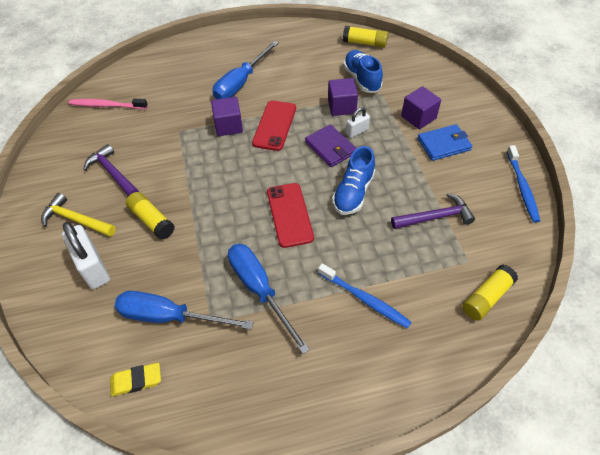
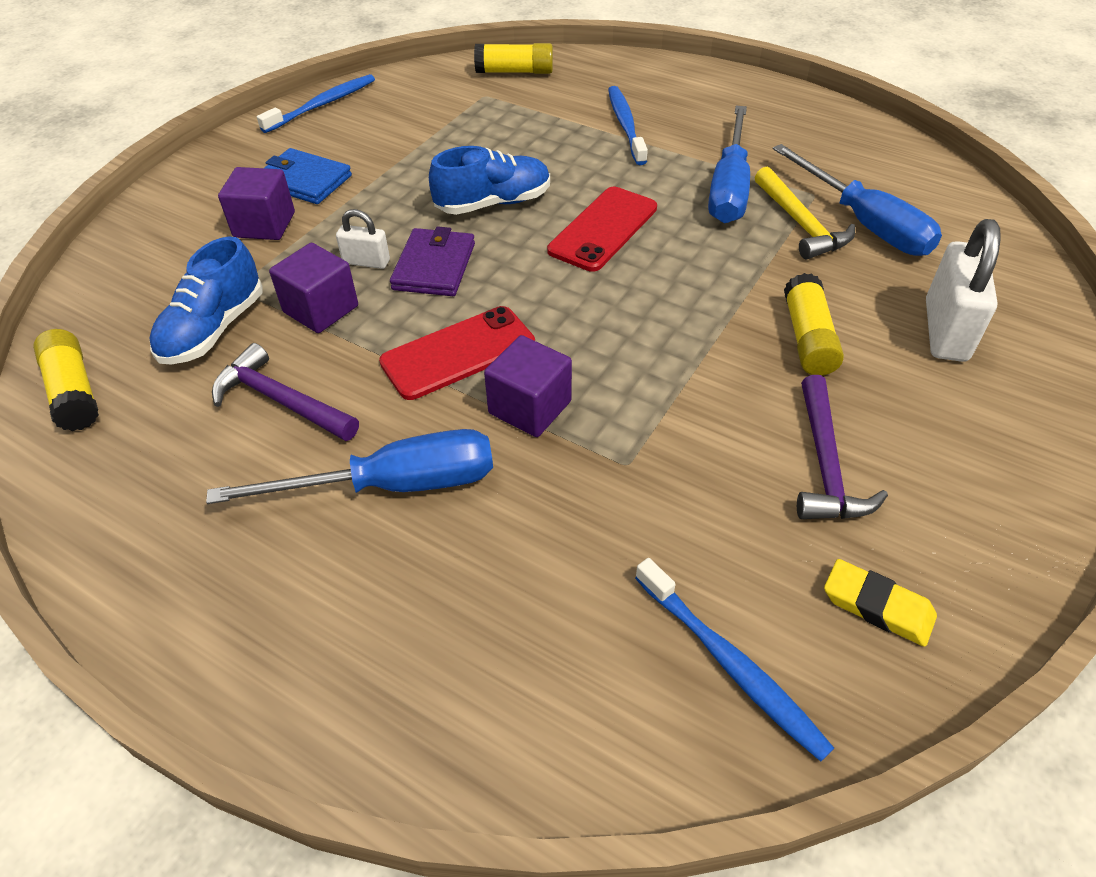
camera: 135 degrees left, 5 degrees down
(76, 220) = (944, 420): yellow hammer -> yellow hammer (800, 224)
(106, 105) = (731, 665): pink toothbrush -> blue toothbrush
(136, 381) = (943, 196): yellow eraser -> yellow eraser (877, 606)
(435, 217) = (449, 134): purple hammer -> purple hammer (281, 401)

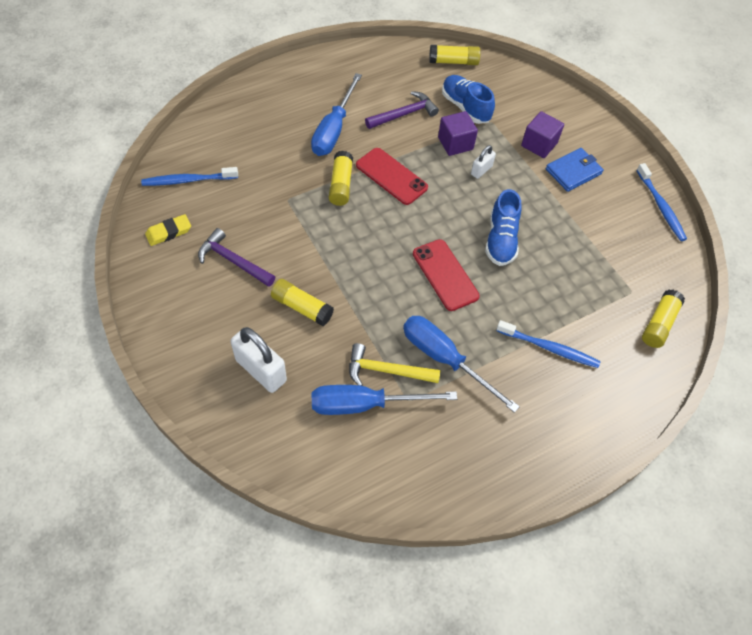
camera: 115 degrees right, 10 degrees up
(434, 266) = (460, 193): purple wallet -> none
(458, 353) = (391, 176): red phone -> red phone turned 45 degrees counterclockwise
(530, 407) = (341, 184): purple cube -> yellow glue stick

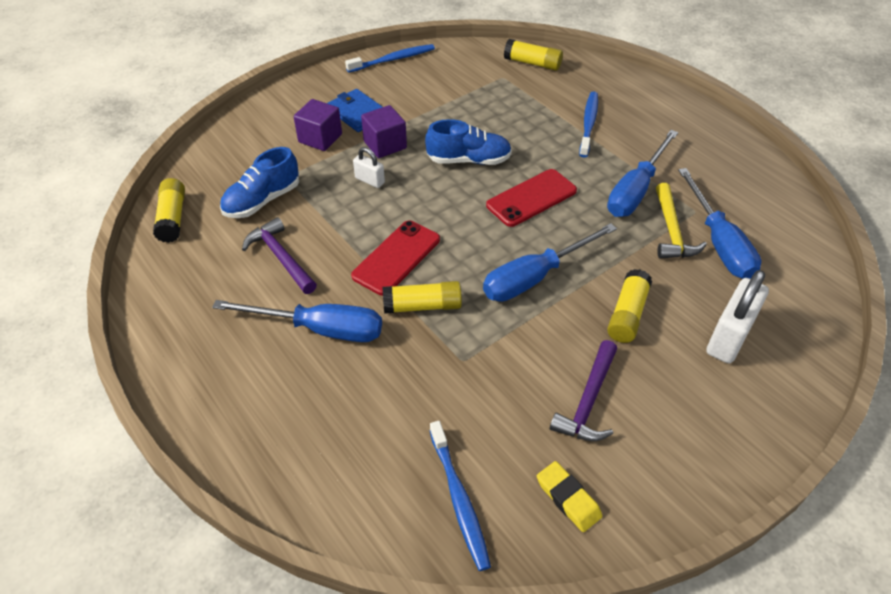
camera: 95 degrees left, 10 degrees down
(353, 256) = (535, 277): none -> blue screwdriver
(455, 143) = (328, 205): purple cube -> purple cube (385, 145)

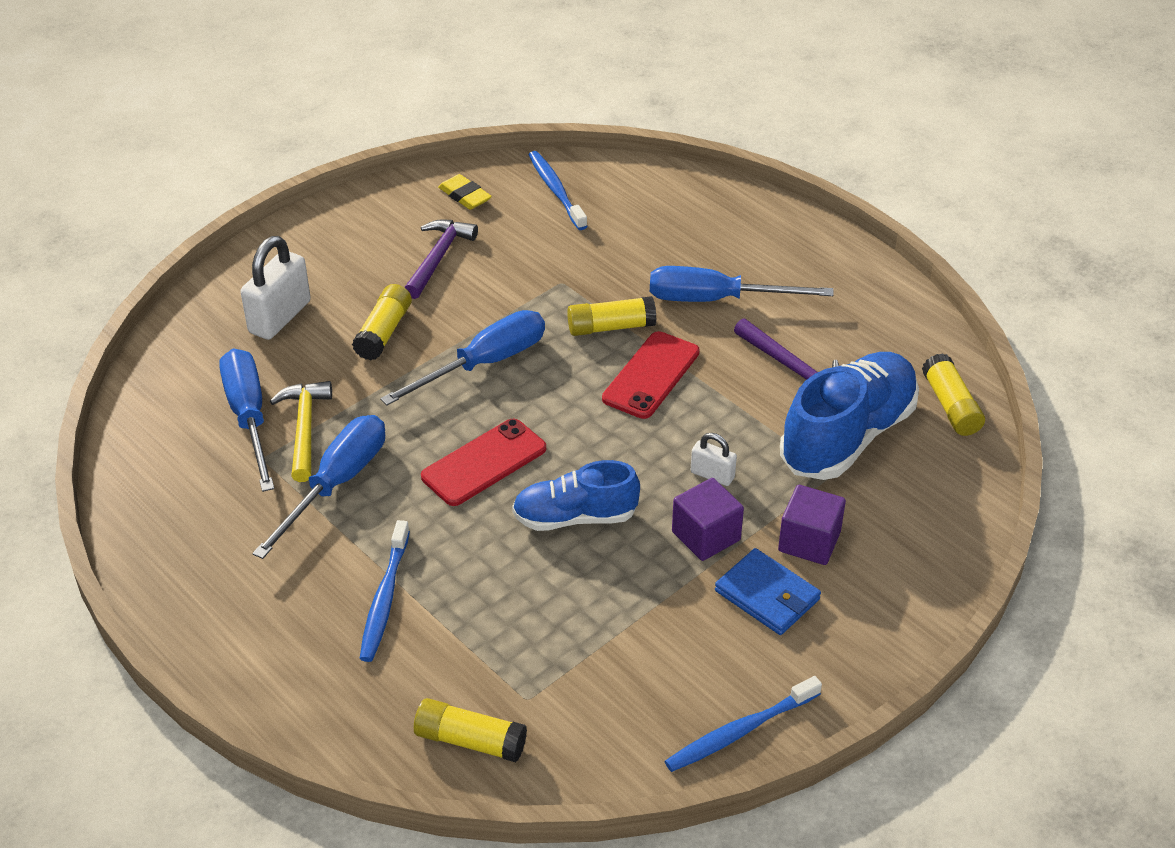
camera: 175 degrees right, 5 degrees down
(262, 201) = (847, 436): blue shoe -> blue shoe, size x1.59

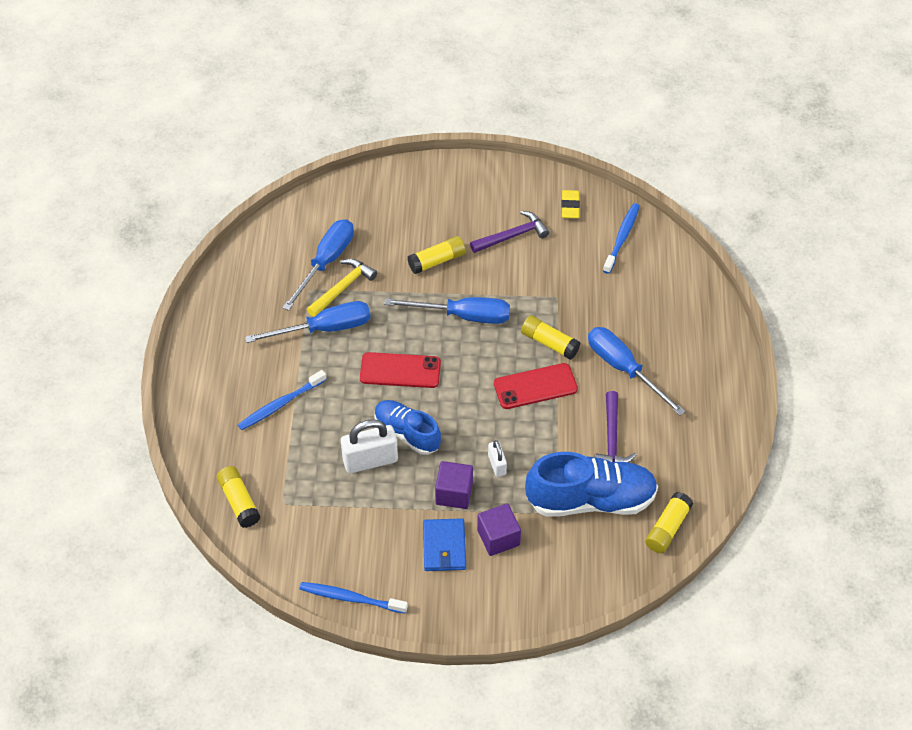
camera: 45 degrees right, 10 degrees up
(280, 317) = (399, 215): white padlock -> white padlock (370, 460)

